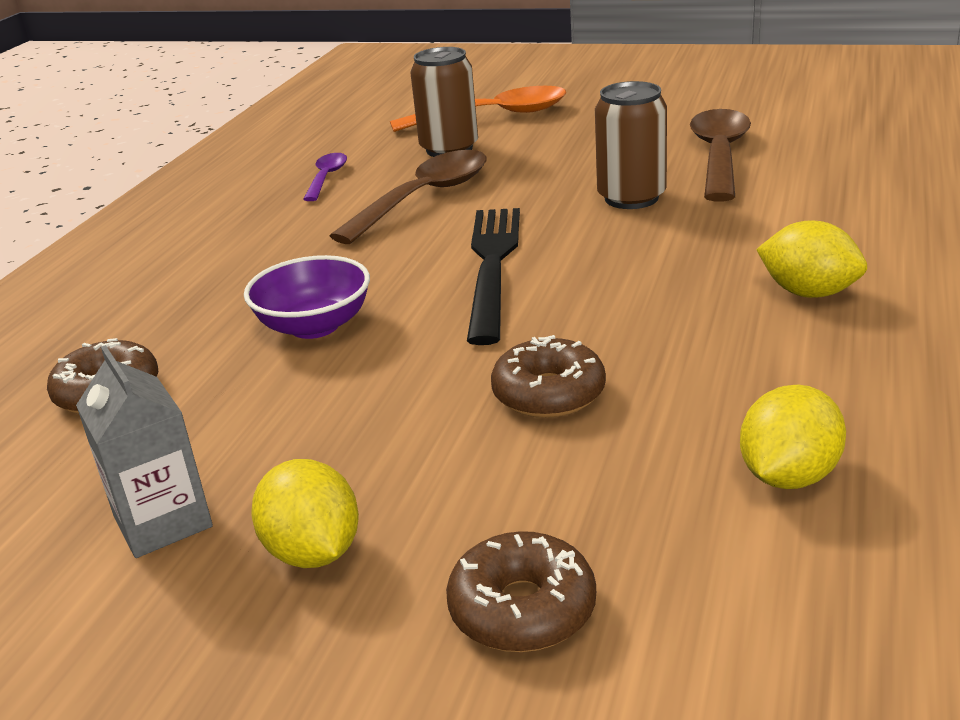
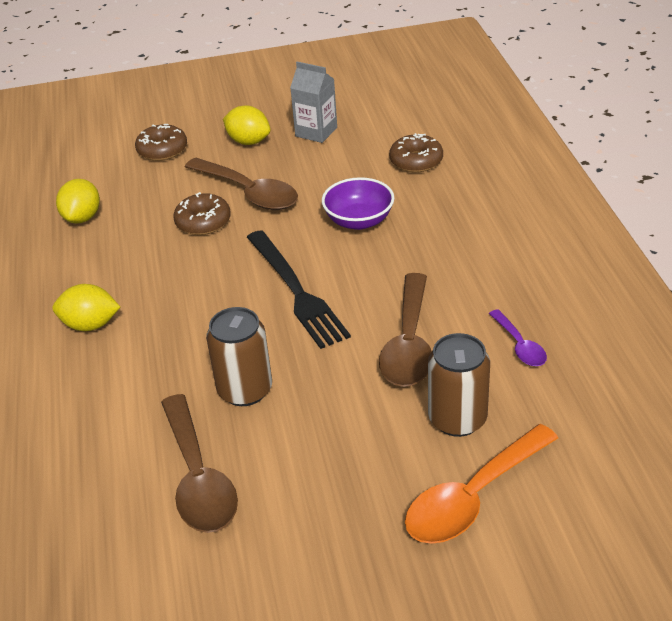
camera: 150 degrees right, 10 degrees up
(426, 424) = (249, 193): none -> brown spoon

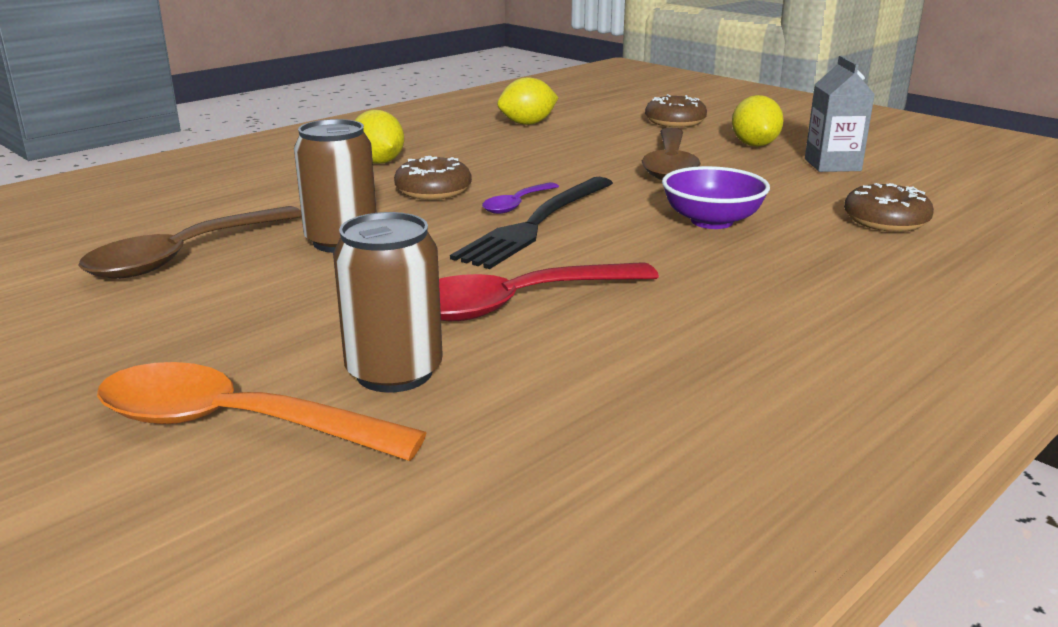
camera: 55 degrees right, 15 degrees down
(203, 222) = (591, 161): brown donut -> brown donut (433, 191)
(409, 344) = (516, 304): brown spoon -> red spoon
(520, 346) = (603, 381): purple spoon -> purple spoon (516, 205)

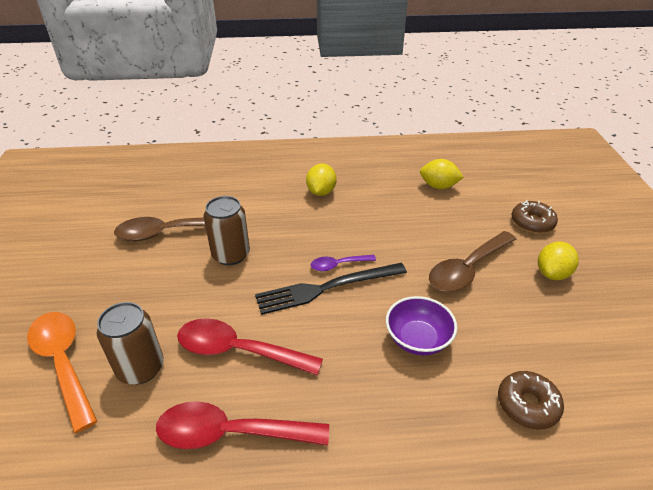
camera: 40 degrees right, 15 degrees up
(433, 191) = (315, 231): brown donut -> none
(638, 362) = (230, 433): none -> red spoon
(832, 165) = (578, 323): grey carton -> none

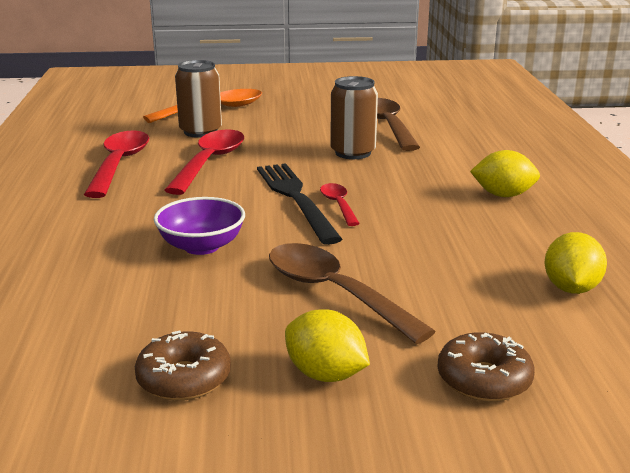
camera: 90 degrees right, 15 degrees down
(338, 265) = (338, 205): purple spoon -> red spoon
(527, 405) = (76, 306): brown donut -> brown donut (184, 378)

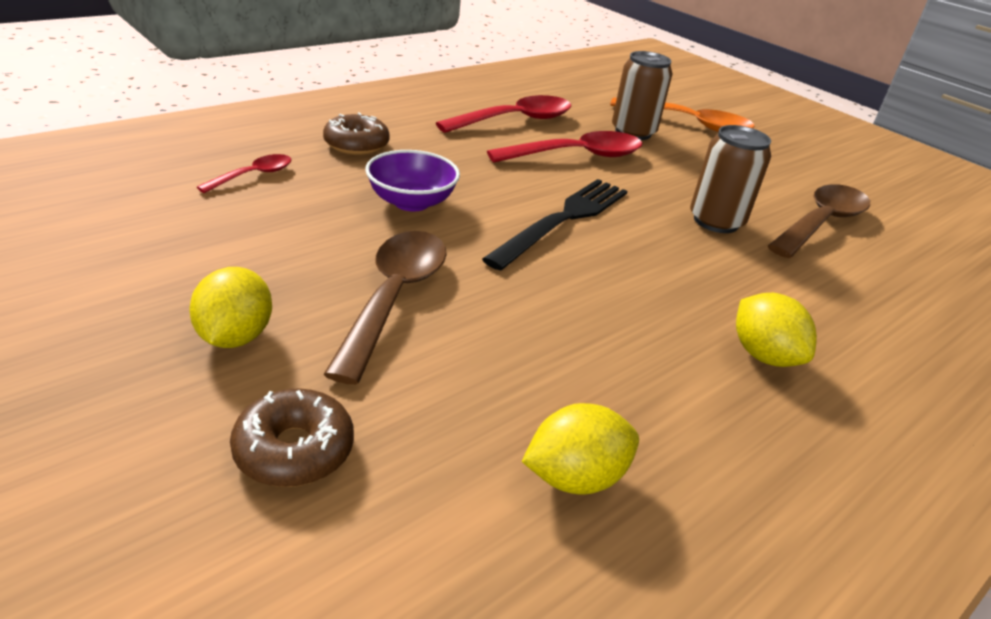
camera: 50 degrees right, 10 degrees up
(184, 378) = (182, 264): brown donut -> brown donut (356, 145)
(338, 205) = (582, 247): red spoon -> red spoon (254, 175)

